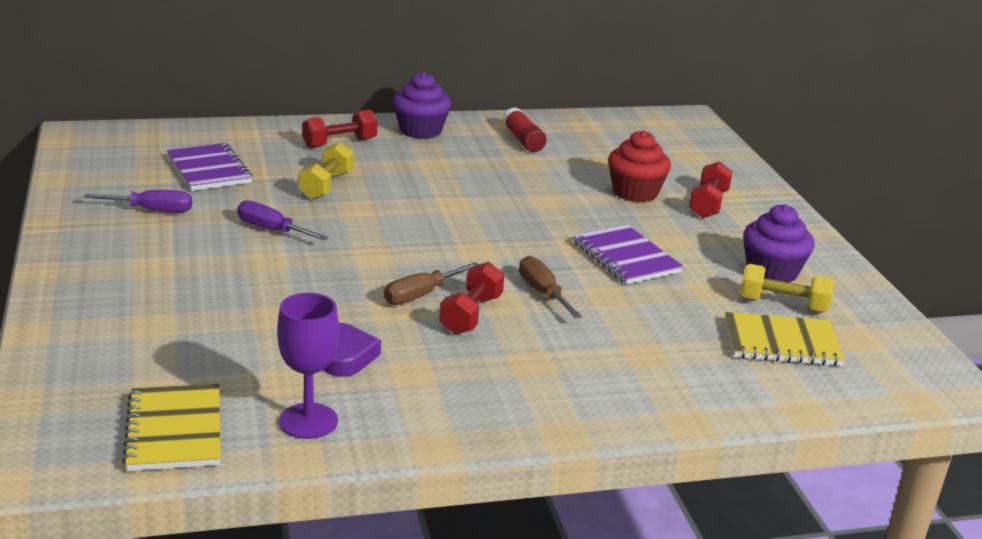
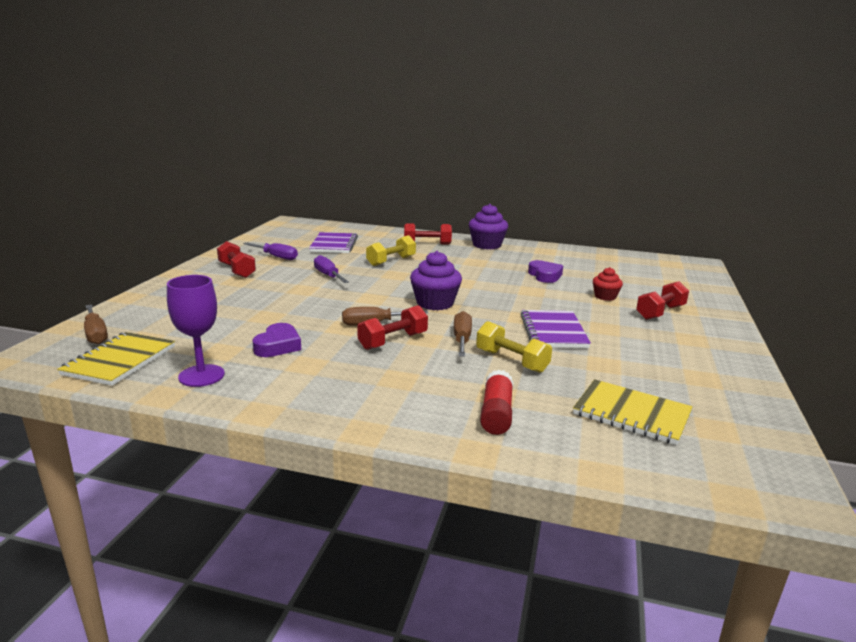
camera: 30 degrees right, 5 degrees down
(78, 402) = (96, 334): none -> brown screwdriver
(127, 248) = (237, 270): none -> red dumbbell
(523, 140) = (552, 258): red glue stick -> red glue stick (496, 413)
(541, 172) = (545, 275): none -> purple heart
(635, 192) = (605, 296): red cupcake -> red cupcake, size x0.60
(772, 272) = (674, 363): purple cupcake -> purple cupcake (435, 303)
(783, 305) = (661, 387): yellow dumbbell -> yellow dumbbell (511, 361)

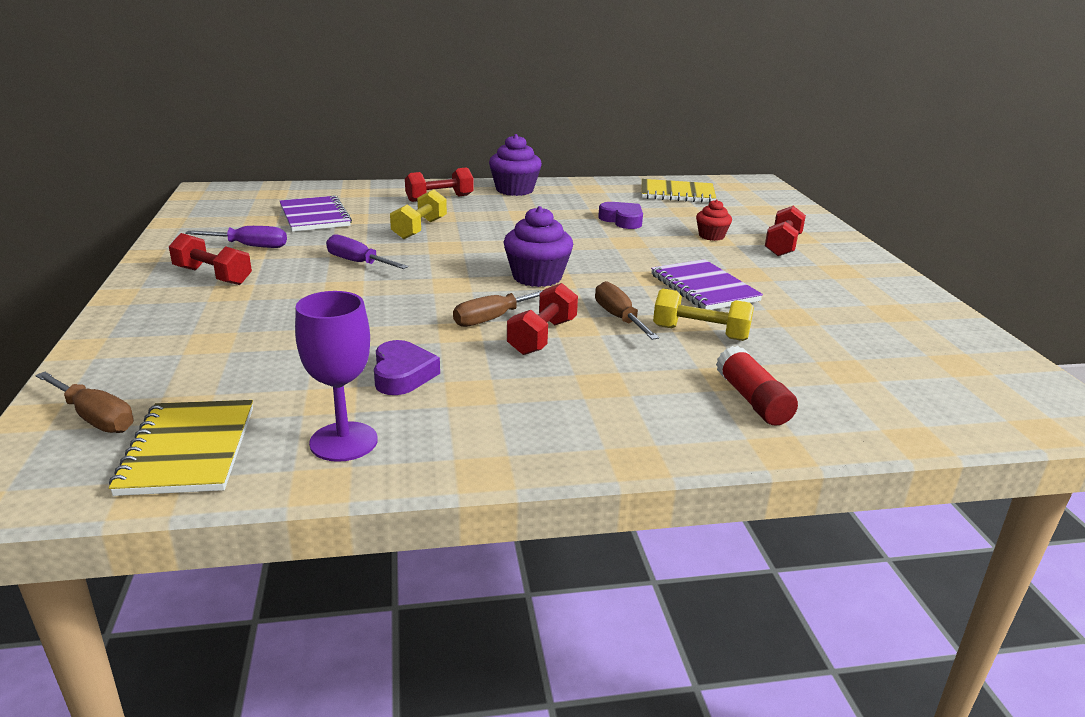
camera: 25 degrees left, 5 degrees up
(631, 414) = (876, 367): yellow notebook -> yellow notebook (677, 194)

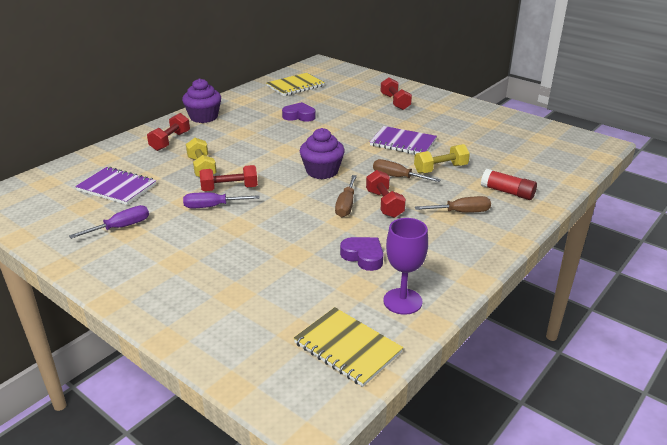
camera: 40 degrees left, 5 degrees up
(95, 418) = (268, 365): brown screwdriver -> brown screwdriver (461, 212)
(213, 276) = (143, 257): red dumbbell -> red dumbbell (229, 189)
(711, 236) = (356, 109): red cupcake -> none

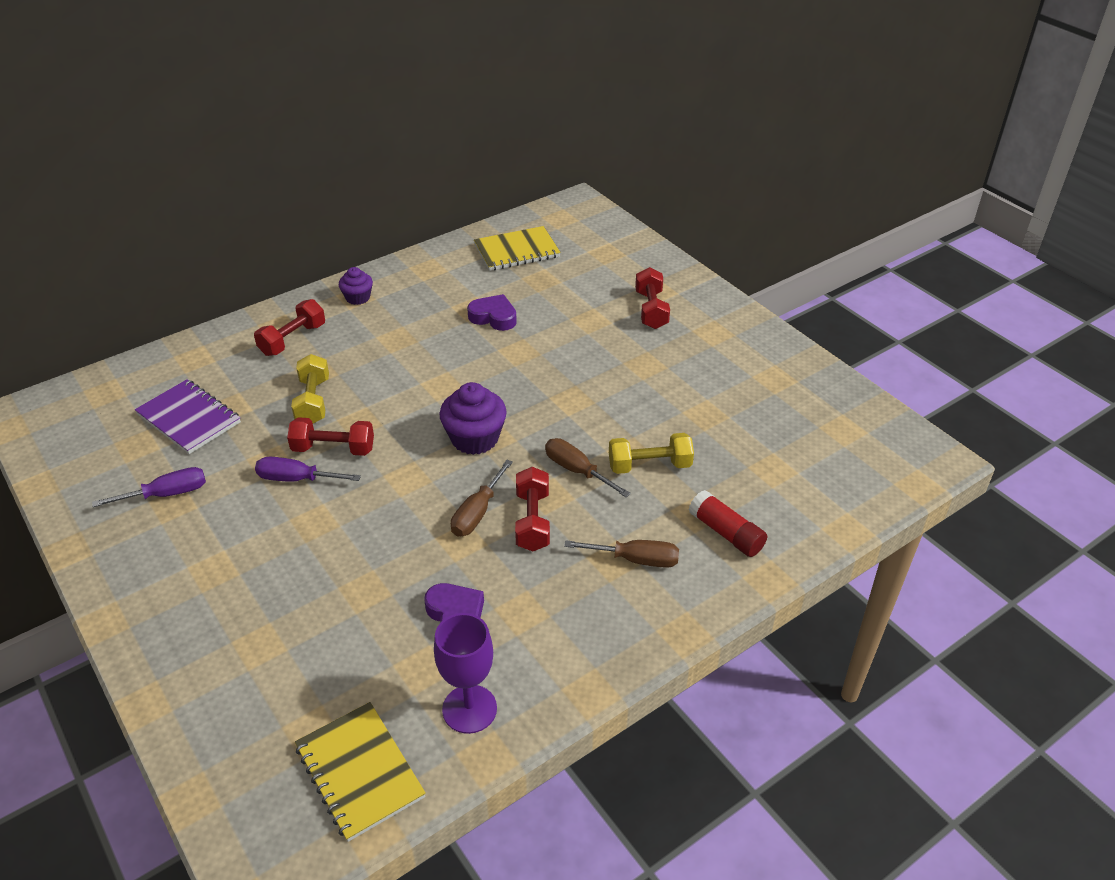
camera: 15 degrees right, 10 degrees up
(204, 117) = (358, 297): purple cupcake -> purple cupcake, size x0.60
(403, 143) = (620, 400): purple notebook -> none

